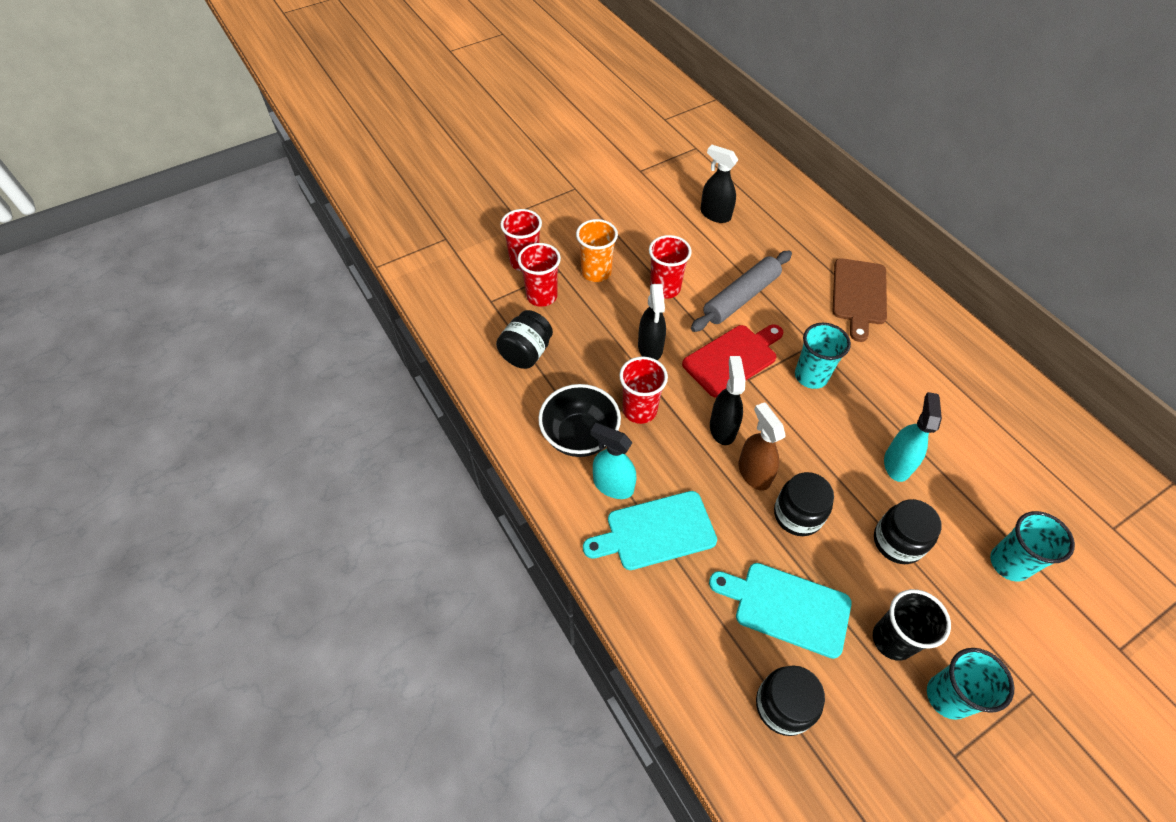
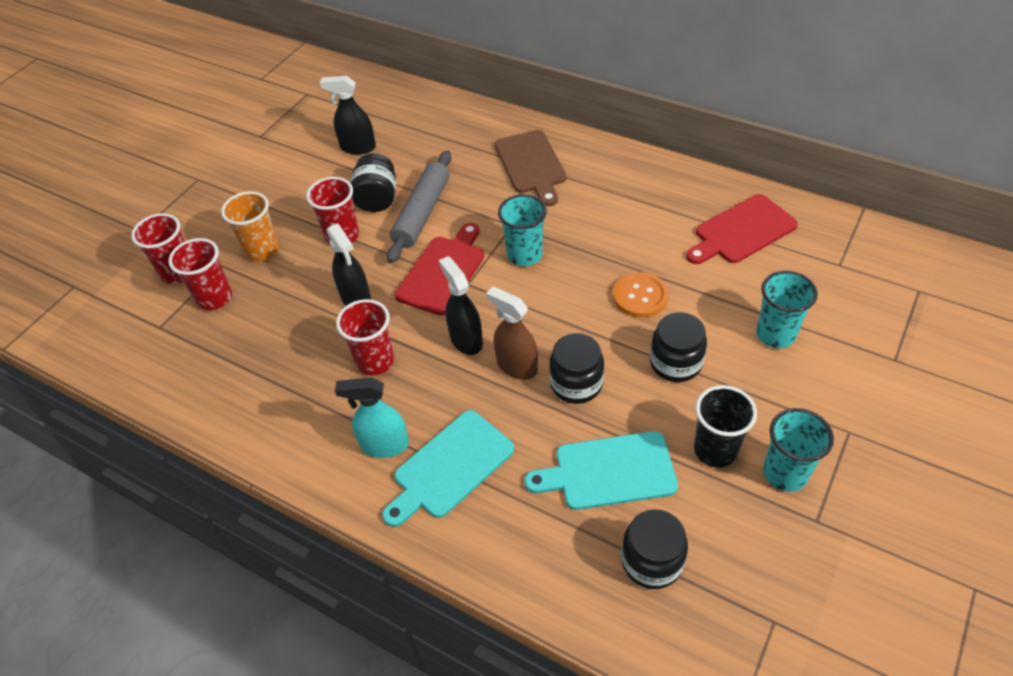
camera: 25 degrees left, 5 degrees down
(526, 353) = (226, 361): black jar -> black jar (377, 199)
(579, 436) = (325, 415): black bowl -> none
(897, 464) = (640, 296): turquoise spray bottle -> orange button
(1030, 448) = (742, 231): none -> red cutting board

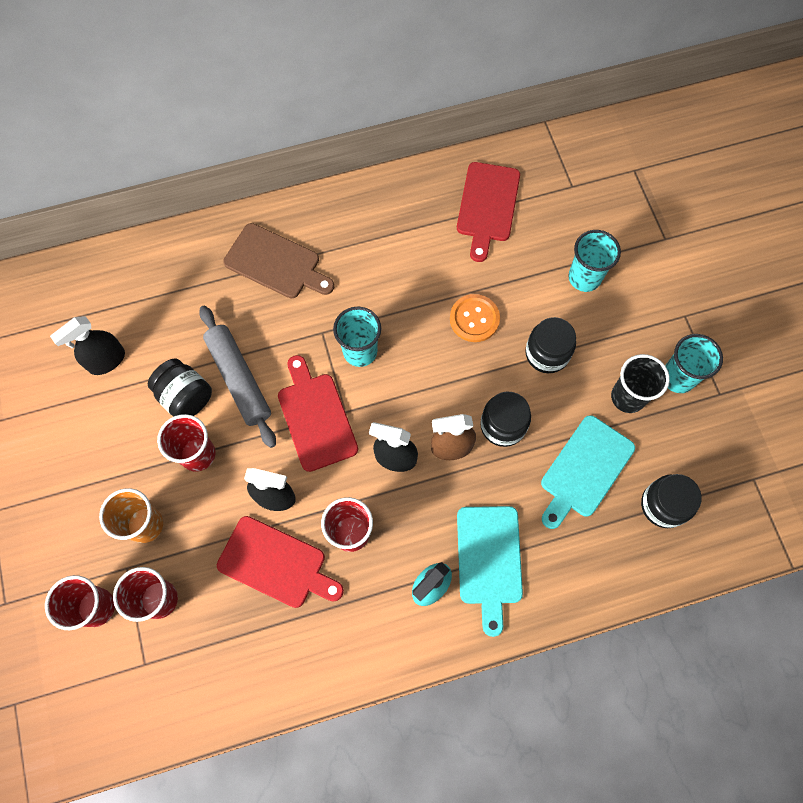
camera: 50 degrees left, 20 degrees up
(305, 337) = (276, 563): none -> red cutting board

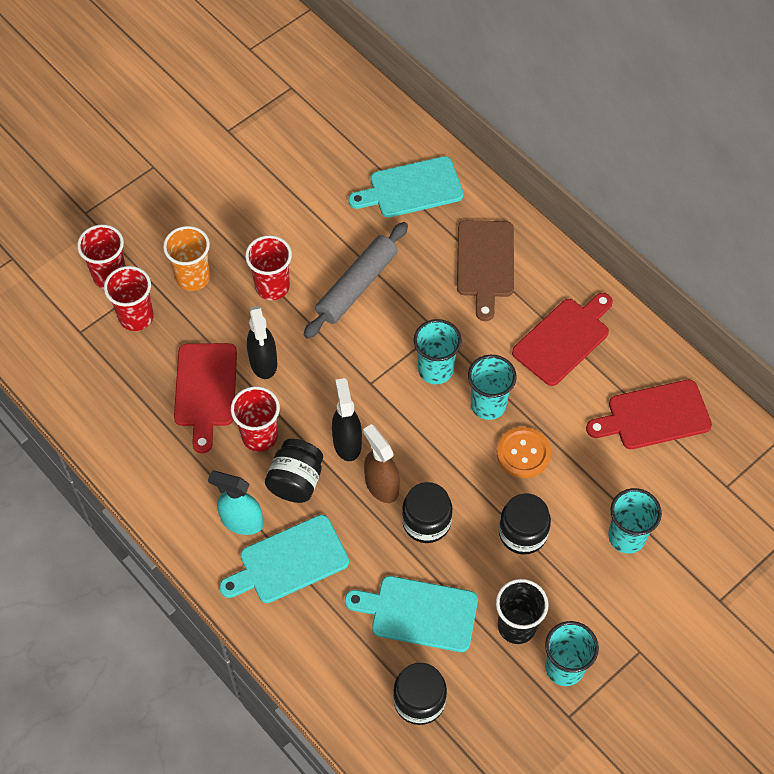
camera: 65 degrees right, 10 degrees down
(106, 360) = (321, 180): black spray bottle -> none
(163, 287) = (412, 188): none -> turquoise cutting board
(186, 397) = (319, 253): black jar -> black jar (296, 481)
(316, 418) = (352, 362): red cutting board -> red cutting board (563, 339)
(415, 325) = (488, 405): none -> turquoise cup

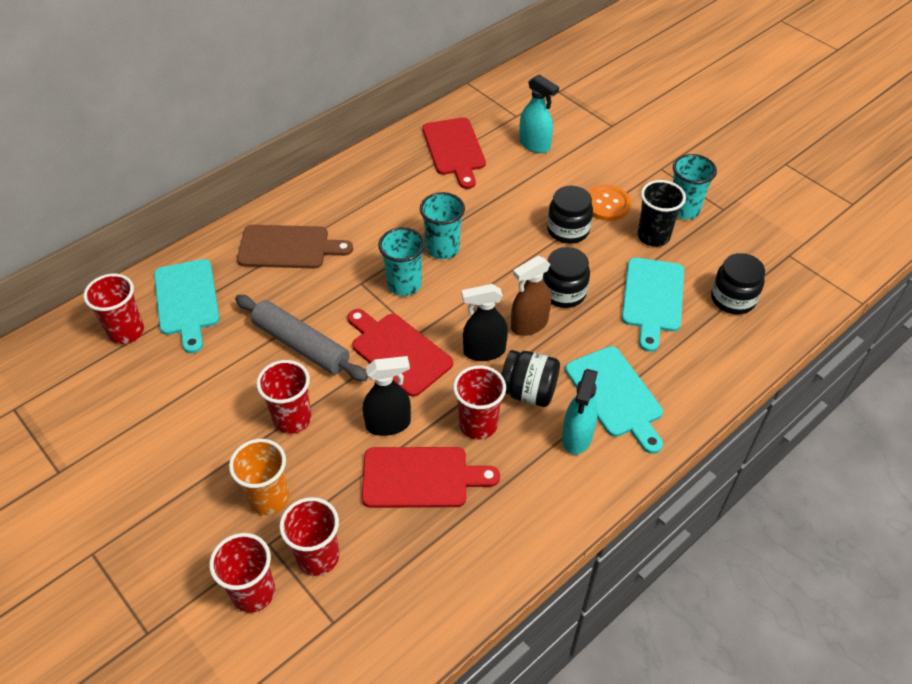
camera: 90 degrees left, 10 degrees down
(374, 148) = (126, 331): none -> red cup
(523, 453) = (491, 227): orange button -> orange button (606, 204)
(563, 339) = (377, 198): red cutting board -> red cutting board (398, 352)
(626, 537) = (565, 170): turquoise cup -> none
(671, 505) = (534, 145): none -> turquoise spray bottle

